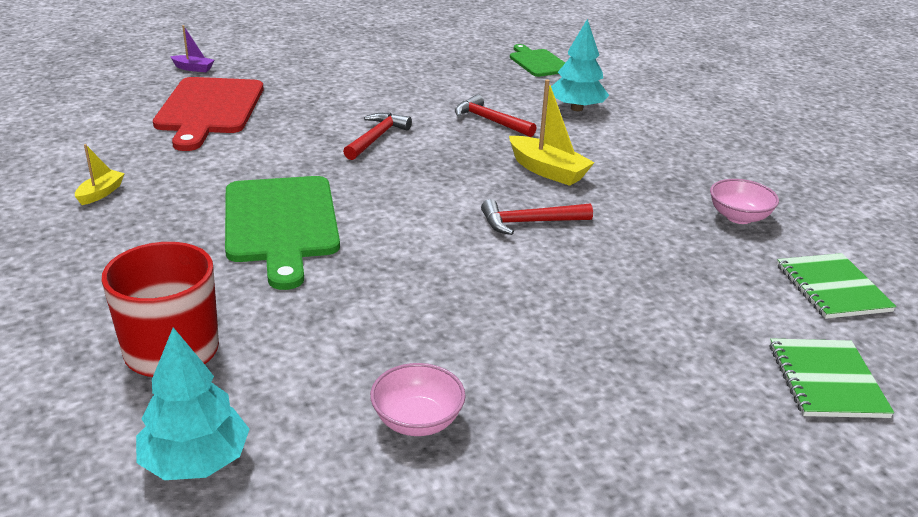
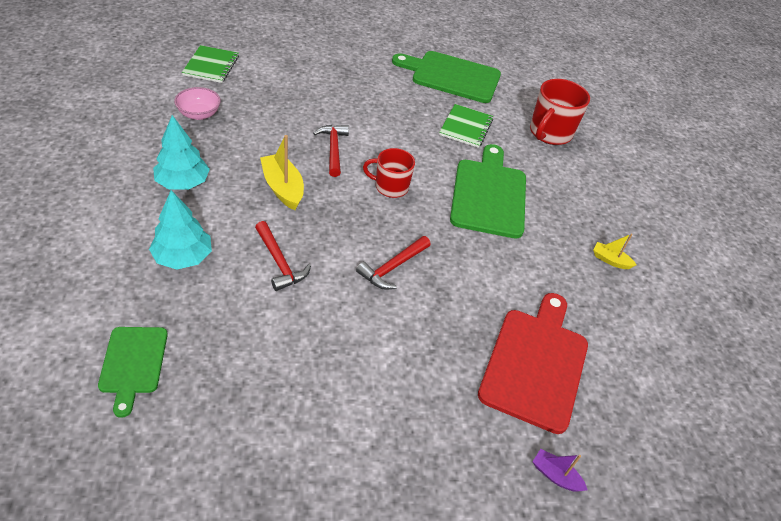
camera: 165 degrees left, 15 degrees up
(101, 193) = (610, 260): yellow boat -> yellow boat turned 75 degrees clockwise
(195, 461) = (538, 88): turquoise tree -> turquoise tree (183, 183)
(417, 420) = (452, 76): pink bowl -> green cutting board
(422, 200) = (390, 187): none -> red mug
(529, 222) = (333, 149): red hammer -> red hammer turned 105 degrees counterclockwise
(826, 380) = (274, 39): green notebook -> green notebook (466, 127)

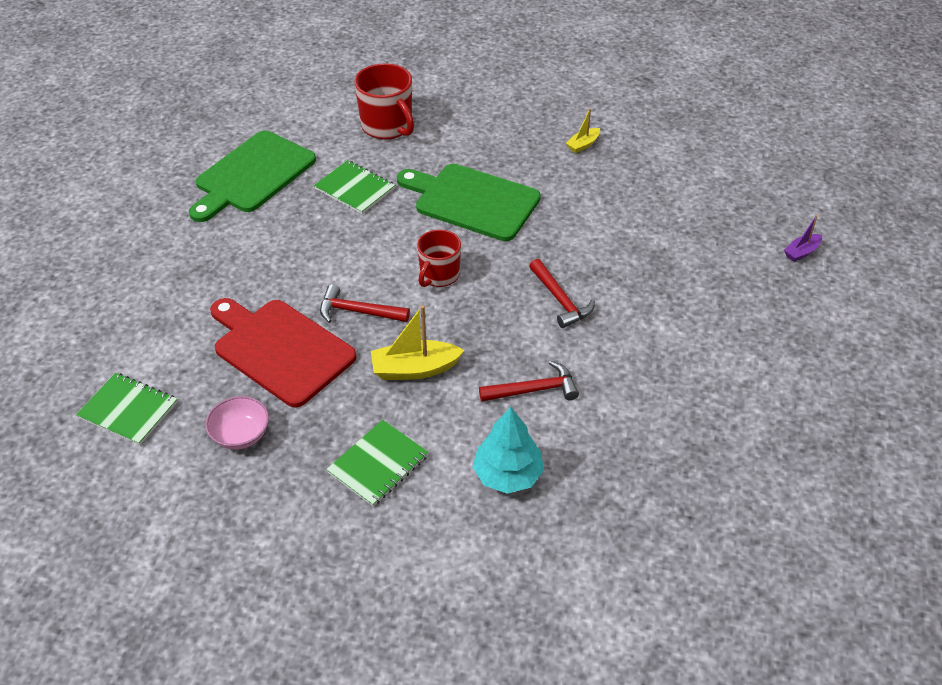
camera: 65 degrees left, 0 degrees up
(133, 363) = (652, 529): green cutting board -> none
(183, 183) = (378, 464): turquoise tree -> green notebook
(535, 363) = (693, 231): red cutting board -> red cutting board (280, 349)

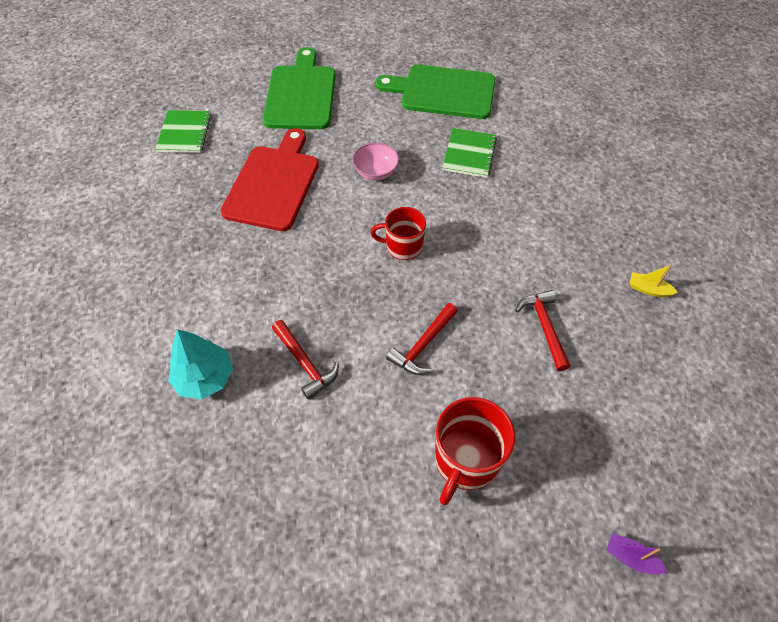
camera: 65 degrees right, 10 degrees up
(241, 435) = (185, 197): pink bowl -> pink bowl (376, 172)
(358, 312) = (334, 212): red hammer -> red hammer (544, 327)
(378, 464) = (186, 287): green notebook -> none
(387, 126) = (559, 143): red mug -> red mug (466, 460)
(415, 369) = (291, 271): yellow boat -> none
(472, 201) = (508, 234): green cutting board -> green cutting board (300, 94)

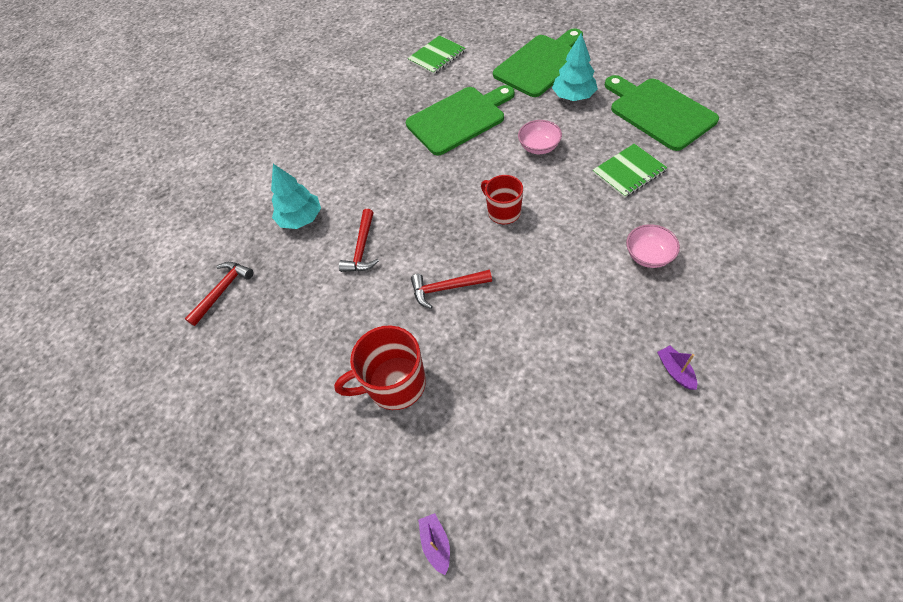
camera: 50 degrees right, 0 degrees up
(273, 184) = (459, 119): red cutting board -> green cutting board
(360, 111) = (573, 96): none -> turquoise tree
(544, 327) = (549, 337): red hammer -> red hammer (222, 291)
(548, 214) = (648, 256): none -> pink bowl
(648, 289) = (675, 371): yellow boat -> purple boat

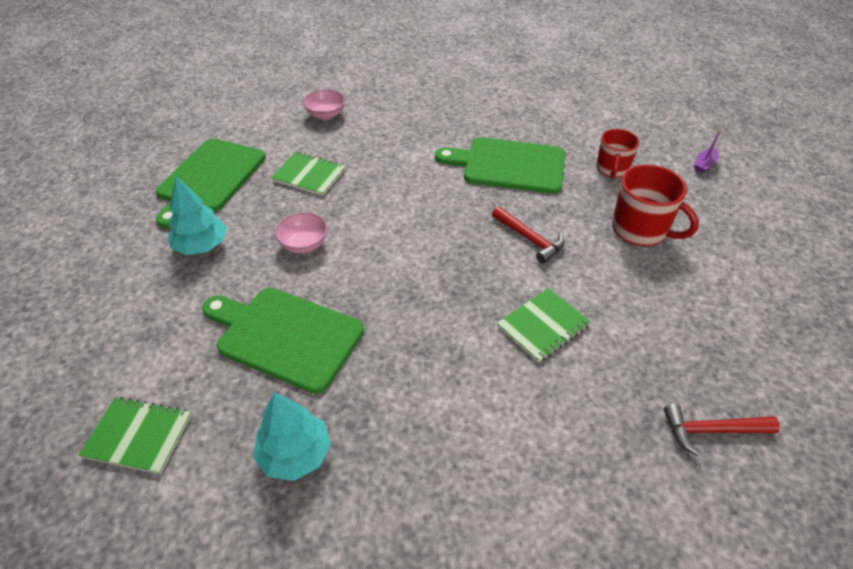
camera: 130 degrees left, 10 degrees down
(301, 218) = (555, 416): turquoise tree -> turquoise tree (295, 454)
(362, 248) = (543, 326): red hammer -> green notebook
(503, 212) = (413, 237): red mug -> red mug (612, 169)
(541, 64) = (137, 297): green cutting board -> green cutting board (509, 165)
(648, 256) = (402, 142): pink bowl -> pink bowl (326, 115)
(675, 371) = (491, 110): purple boat -> none

